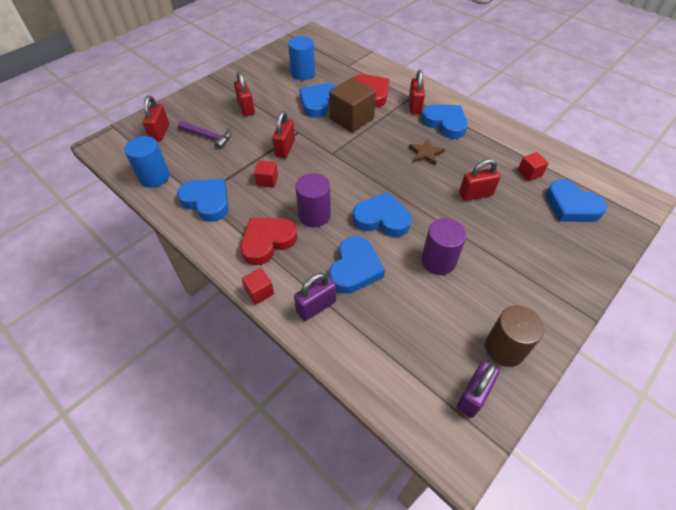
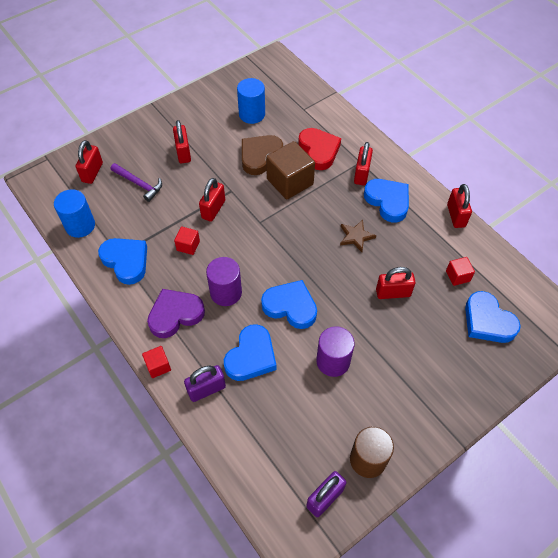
camera: 10 degrees right, 5 degrees up
(267, 242) = (175, 315): red heart -> purple heart
(318, 103) = (260, 156): blue heart -> brown heart
(509, 127) = (456, 216): none -> red padlock

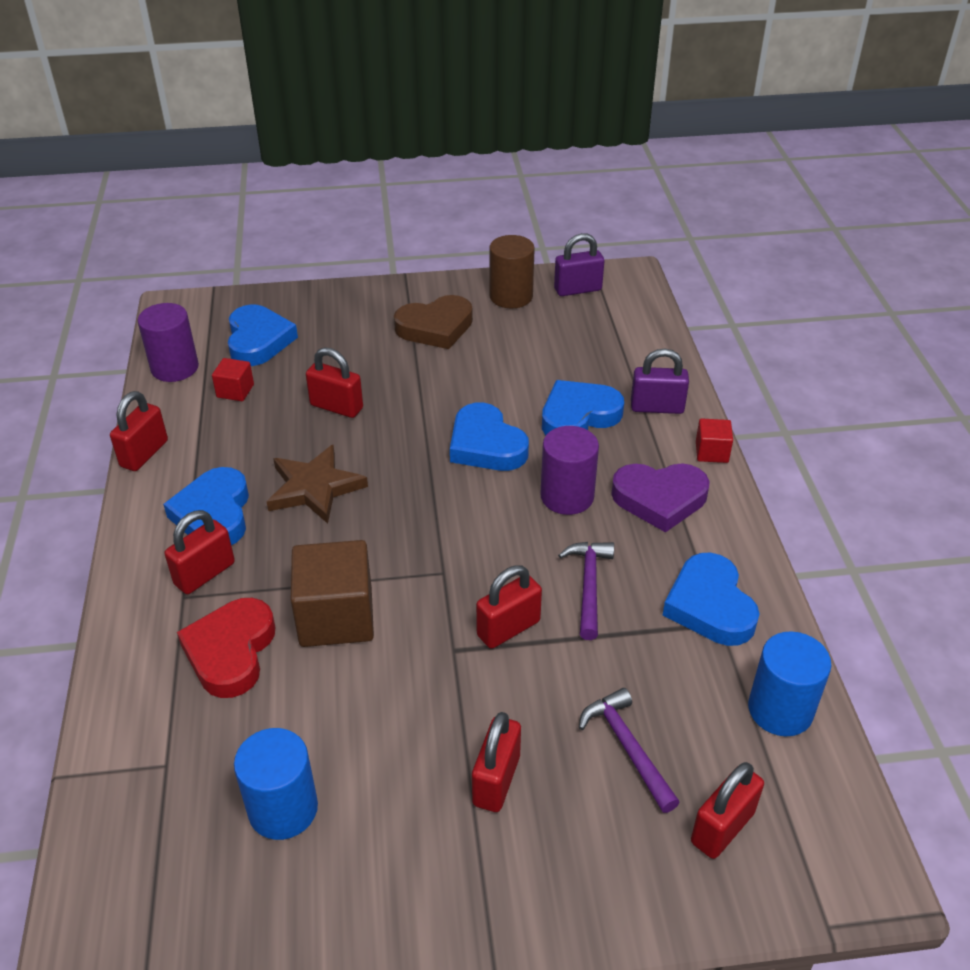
camera: 150 degrees left, 15 degrees down
(188, 246) = (589, 586): red cube -> purple hammer
(260, 156) = (348, 694): brown heart -> brown heart (435, 327)
(333, 361) = (478, 375): purple cylinder -> purple cylinder (175, 368)
(356, 236) = (314, 488): brown star -> brown star, size x1.53

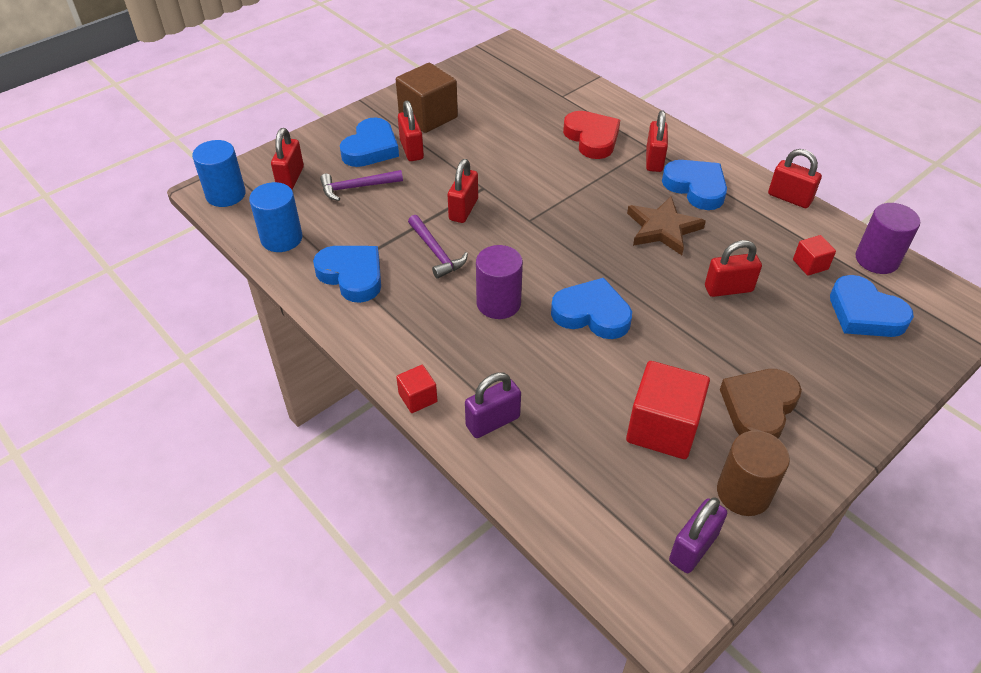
camera: 145 degrees right, 5 degrees up
(144, 454) = (789, 198): red padlock -> red padlock turned 45 degrees counterclockwise
(283, 809) = (495, 104): blue cylinder -> blue cylinder (226, 194)
(336, 617) = (561, 173): brown cube -> brown cube (428, 116)
(523, 347) = (662, 428): none -> red cube
(578, 416) = (549, 377): blue heart -> blue heart (371, 148)
(627, 747) = (357, 187): purple hammer -> purple hammer turned 135 degrees clockwise
(659, 499) = (432, 334): purple heart -> none

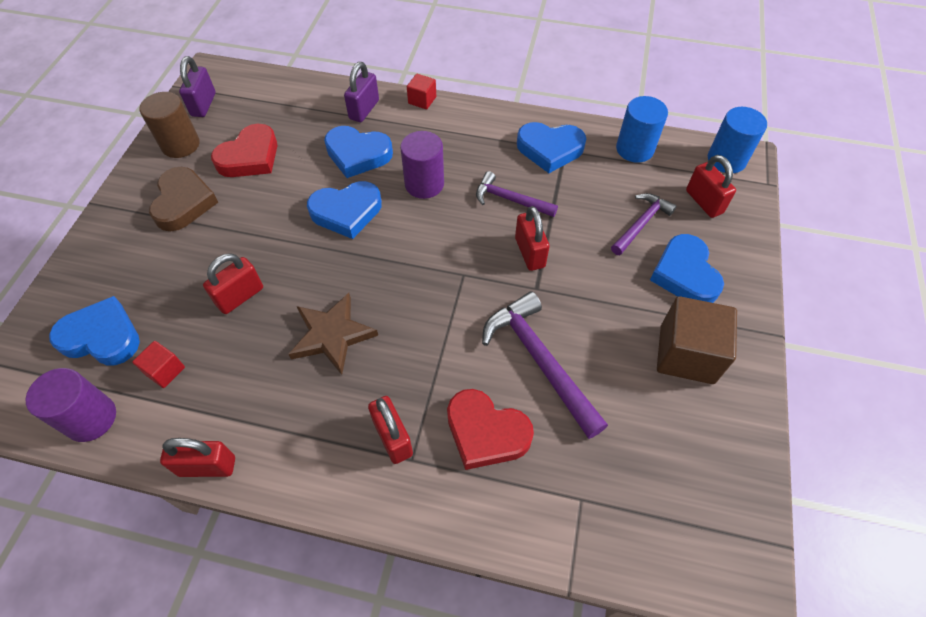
camera: 145 degrees right, 10 degrees up
(411, 150) = (648, 295): red padlock -> none
(524, 152) = (540, 361): none -> purple hammer
(662, 428) = (250, 157): red cube -> red heart
(696, 187) = (323, 418): blue heart -> blue heart (358, 154)

